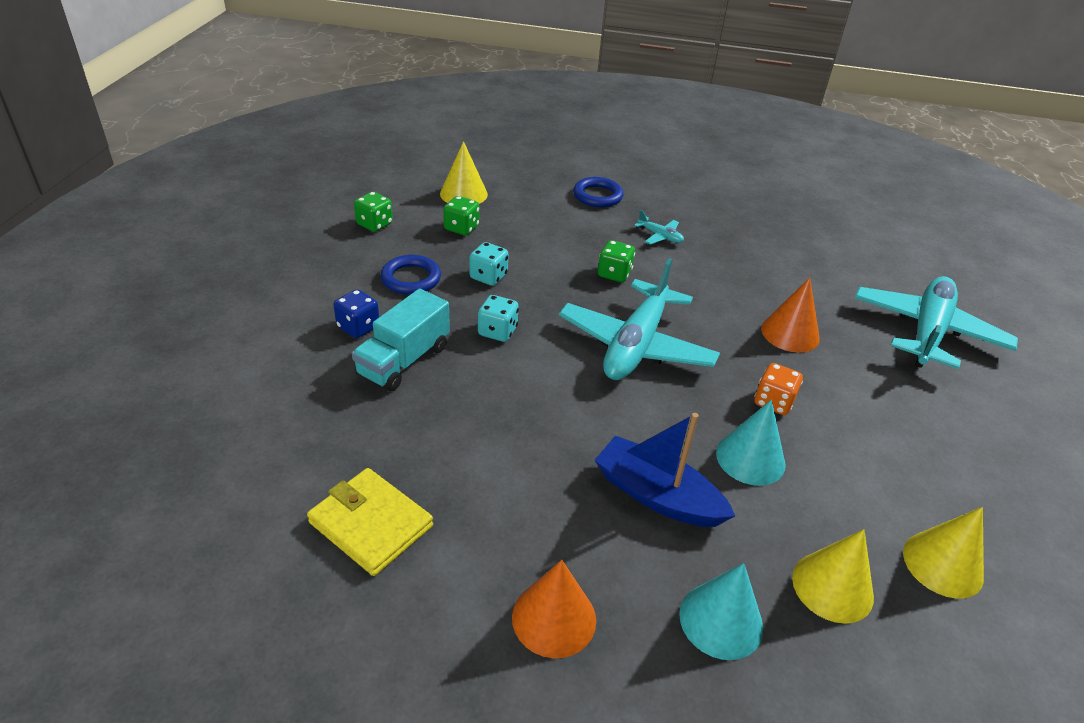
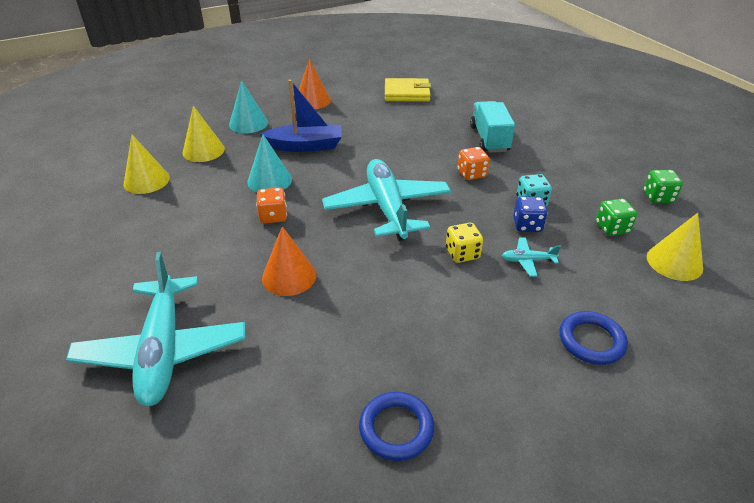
camera: 145 degrees right, 0 degrees up
(358, 327) = (536, 141): blue dice -> blue dice (527, 225)
(411, 279) = (565, 176): blue ring -> blue ring (396, 428)
(497, 331) = (471, 174): turquoise dice -> orange dice
(614, 274) = (462, 254): green dice -> yellow dice
(660, 236) = (476, 321): turquoise plane -> turquoise plane (527, 260)

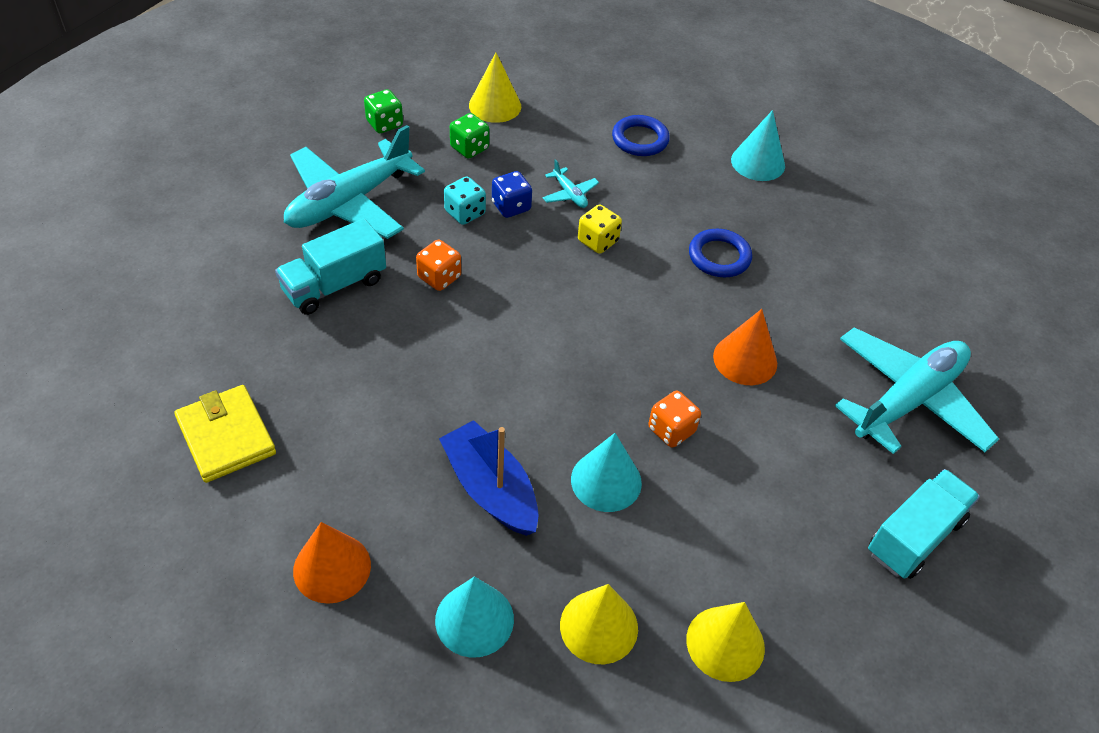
camera: 125 degrees left, 10 degrees up
(89, 281) = (914, 536): none -> turquoise truck
(387, 208) = (569, 329): turquoise plane -> turquoise plane (349, 202)
(396, 428) = (819, 218): blue ring -> blue ring (719, 257)
(514, 426) = (758, 162): none -> turquoise cone

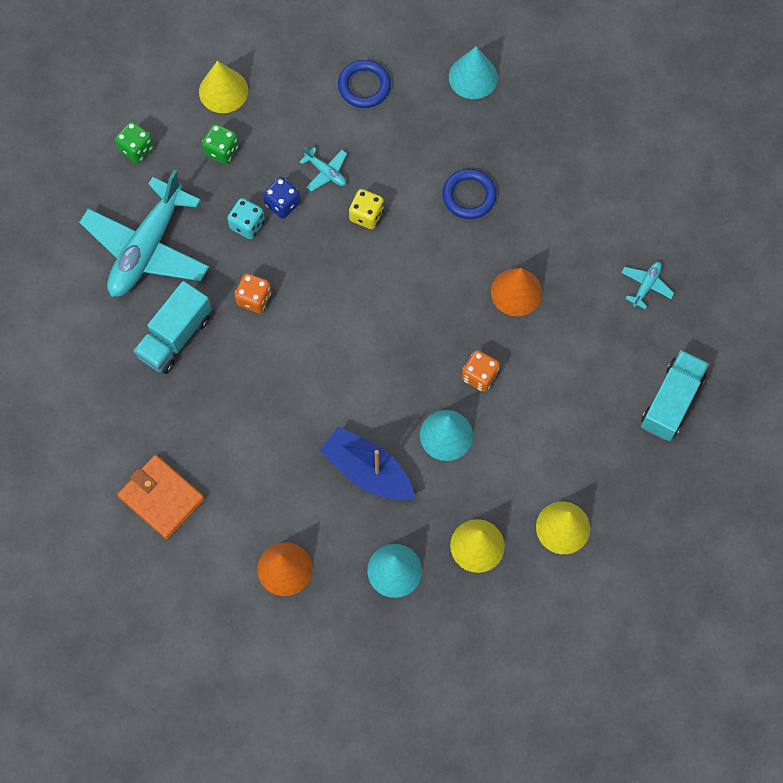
camera: 15 degrees left, 20 degrees up
(226, 436) = (161, 498): yellow wallet -> orange wallet
(908, 400) = (646, 286): turquoise plane -> turquoise plane, size x0.40

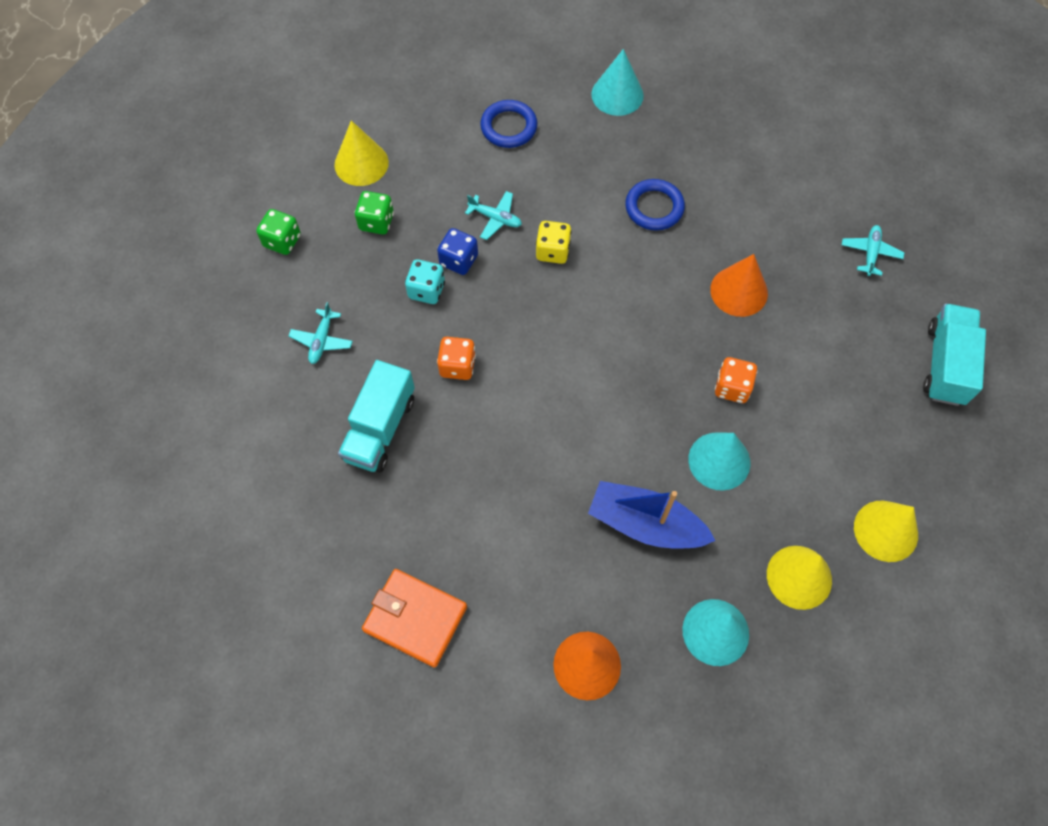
camera: 15 degrees left, 5 degrees down
(147, 248) = (322, 340): turquoise plane -> turquoise plane, size x0.40

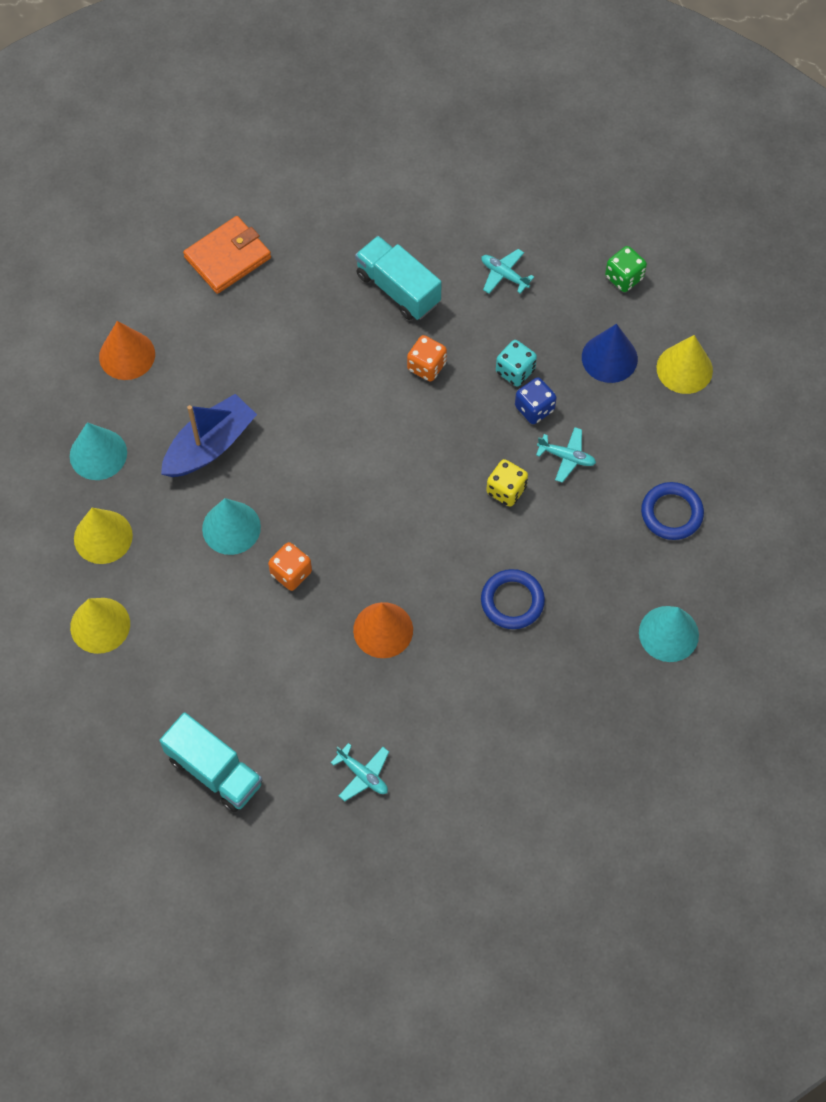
camera: 115 degrees right, 0 degrees up
(376, 222) = (609, 358): green dice -> blue cone
(495, 218) = (566, 457): turquoise plane -> turquoise plane turned 120 degrees counterclockwise

